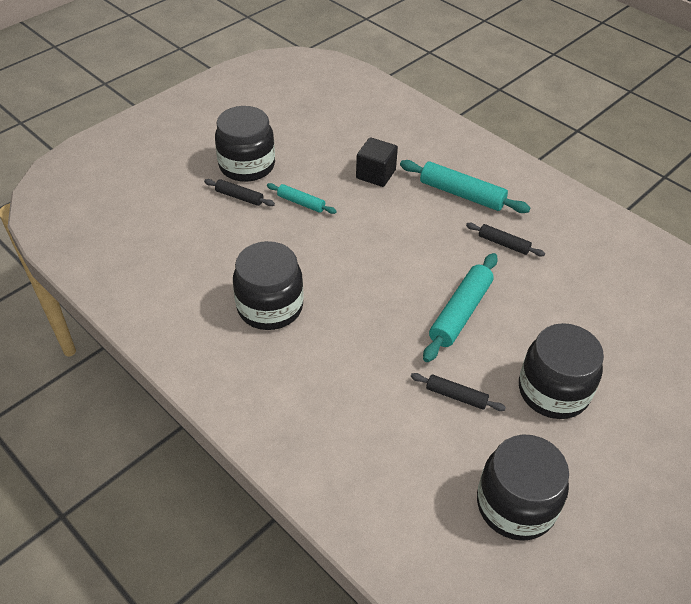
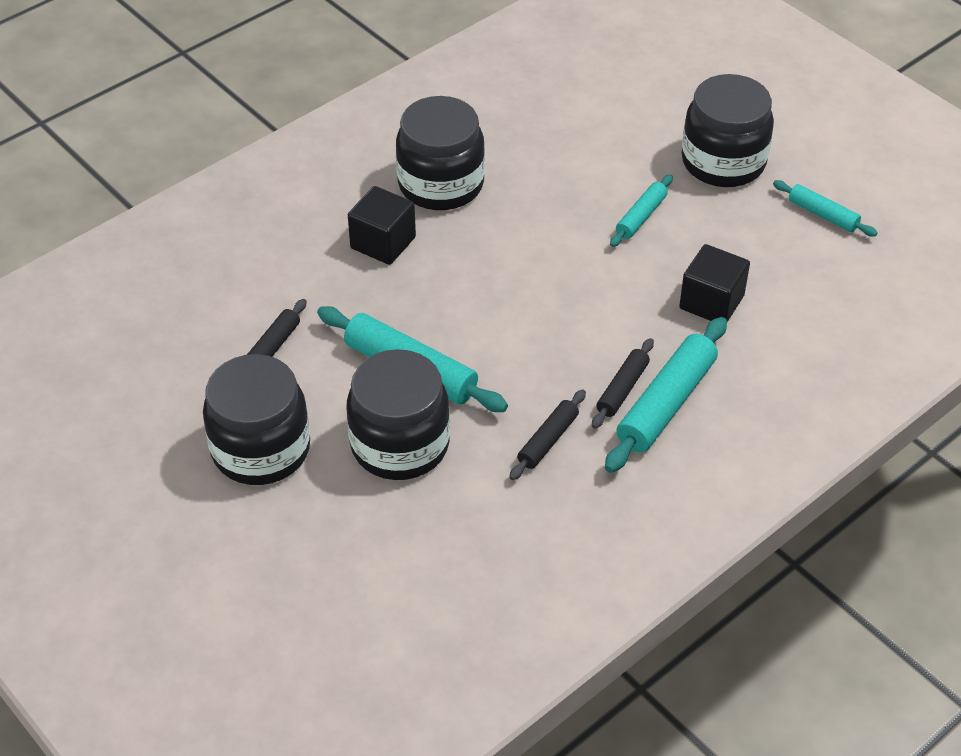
camera: 95 degrees right, 0 degrees up
(239, 197) = (652, 155): black rolling pin -> black rolling pin (622, 389)
(296, 128) = (822, 215): none -> turquoise rolling pin
(336, 337) = (383, 243): none -> black cube
(515, 505) = (109, 383): black jar -> black jar (400, 444)

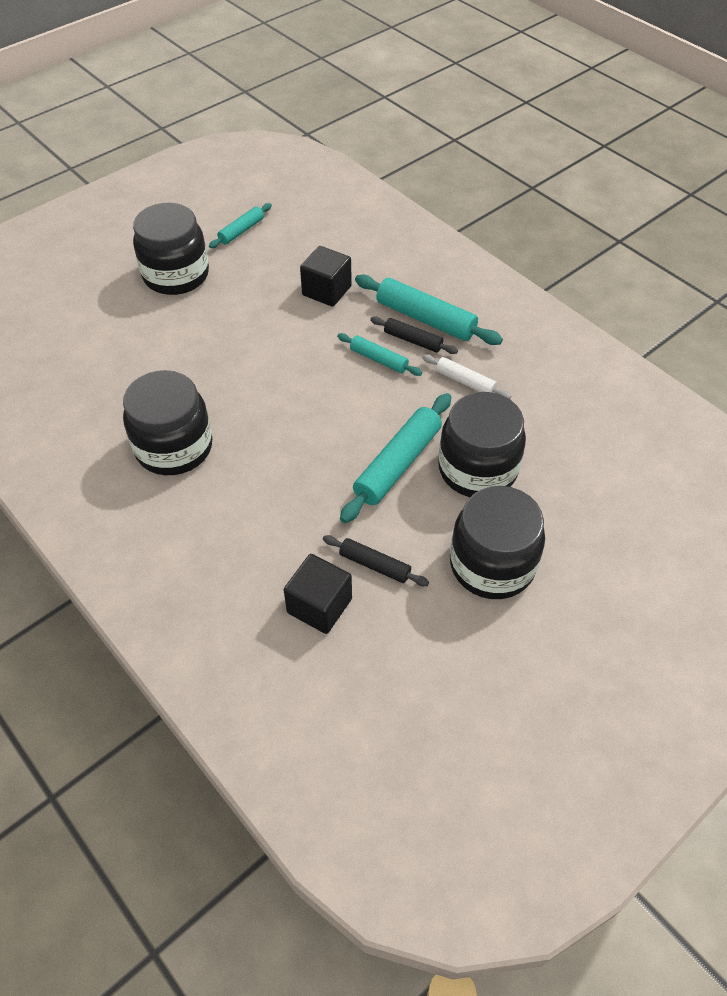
camera: 90 degrees left, 5 degrees up
(383, 243) = (245, 487): black cube -> black cube (319, 606)
(548, 440) = (465, 382): black rolling pin -> white rolling pin
(641, 217) = (232, 323): turquoise rolling pin -> turquoise rolling pin (379, 359)

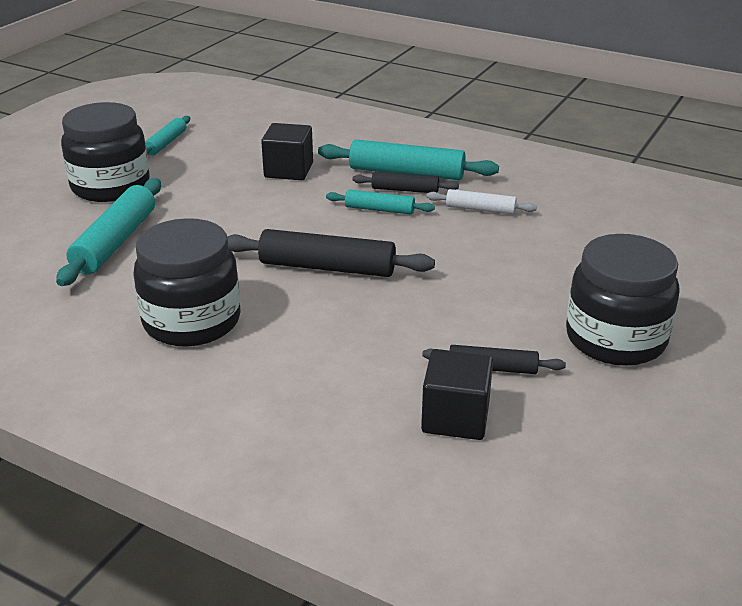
camera: 20 degrees left, 20 degrees down
(302, 417) = (327, 267): none -> black rolling pin
(397, 464) = (457, 282): turquoise rolling pin -> turquoise rolling pin (115, 242)
(477, 469) = (543, 270): black jar -> none

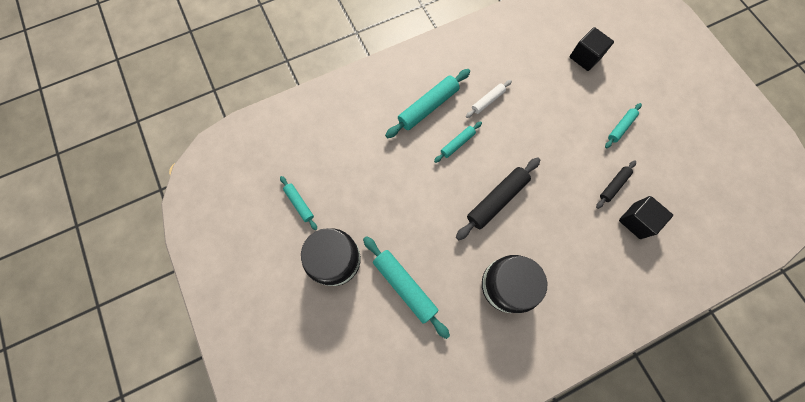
camera: 55 degrees left, 40 degrees up
(288, 170) = (384, 159): black cube -> black cube (585, 57)
(405, 190) = (445, 119): black rolling pin -> none
(615, 339) = (620, 127): black jar -> turquoise rolling pin

